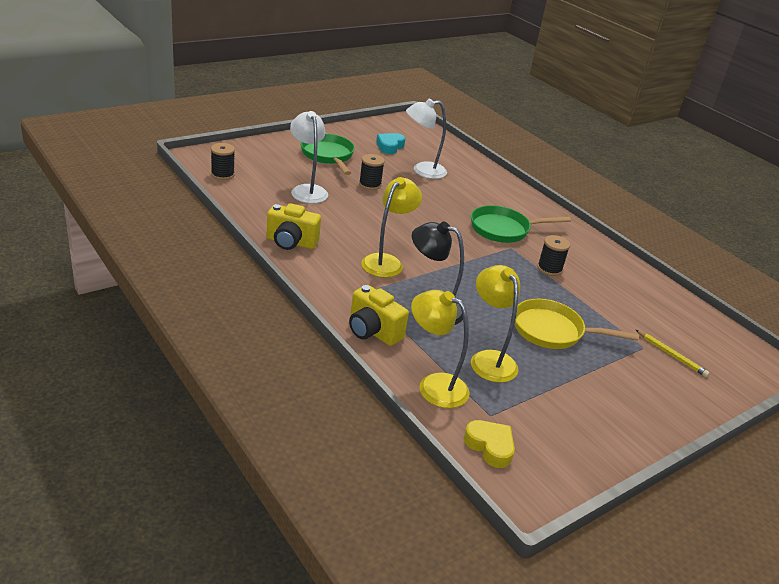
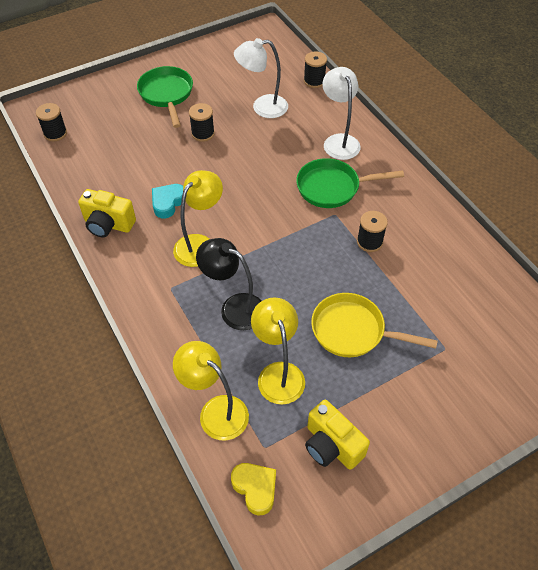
camera: 10 degrees right, 20 degrees up
(307, 190) = (137, 148): white lamp -> white lamp (339, 141)
(373, 331) = (168, 342): yellow camera -> yellow camera (331, 445)
(390, 146) = (234, 73): turquoise heart -> turquoise heart (168, 203)
(466, 157) = (314, 81): none -> black spool
(671, 355) = (473, 358): yellow pencil -> none

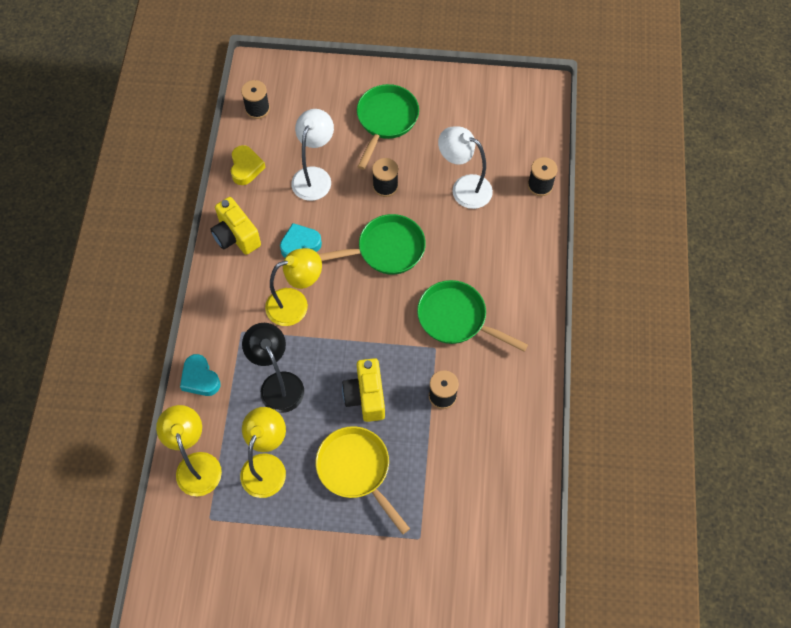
camera: 35 degrees right, 10 degrees up
(163, 343) = (200, 378): none -> turquoise heart
(240, 172) = (386, 249): none -> green pan
(255, 488) = (178, 546): yellow heart -> yellow heart (246, 168)
(331, 445) = (259, 553): yellow camera -> yellow camera (366, 396)
(339, 141) = (505, 271): white lamp -> white lamp (314, 176)

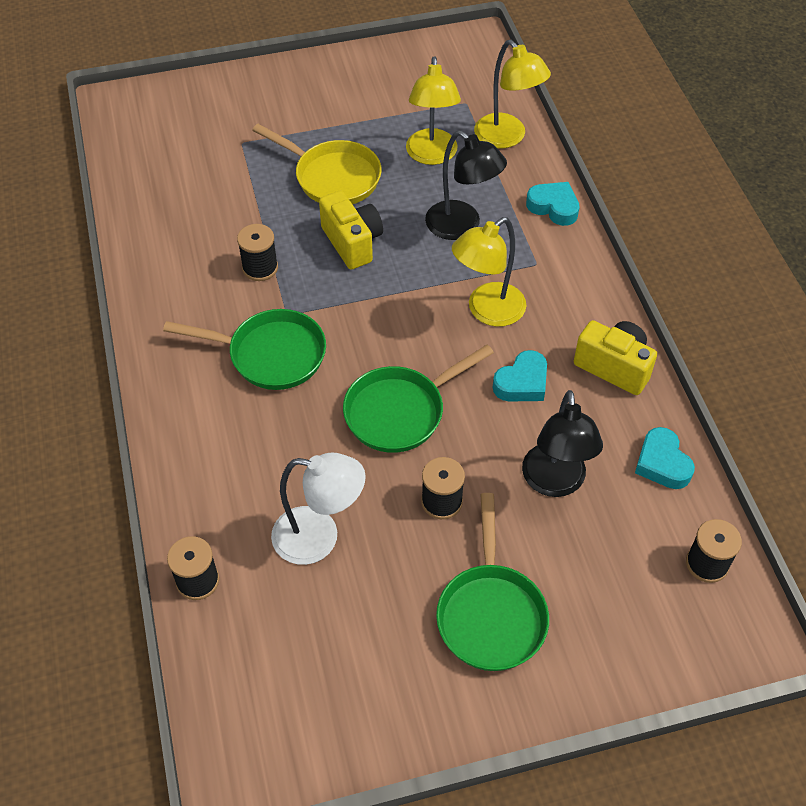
camera: 160 degrees right, 10 degrees down
(246, 168) = (662, 463): yellow heart -> turquoise heart
(314, 176) = (555, 483): white lamp -> black lamp

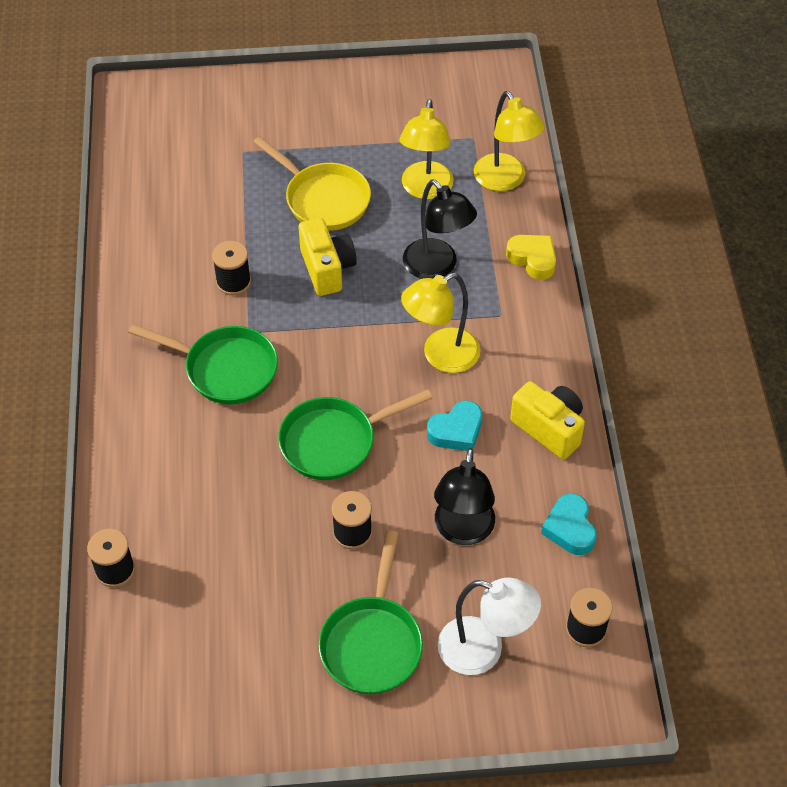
camera: 10 degrees right, 0 degrees up
(319, 538) = (232, 548): white lamp -> white lamp (484, 650)
(553, 207) = (533, 259): turquoise heart -> yellow heart

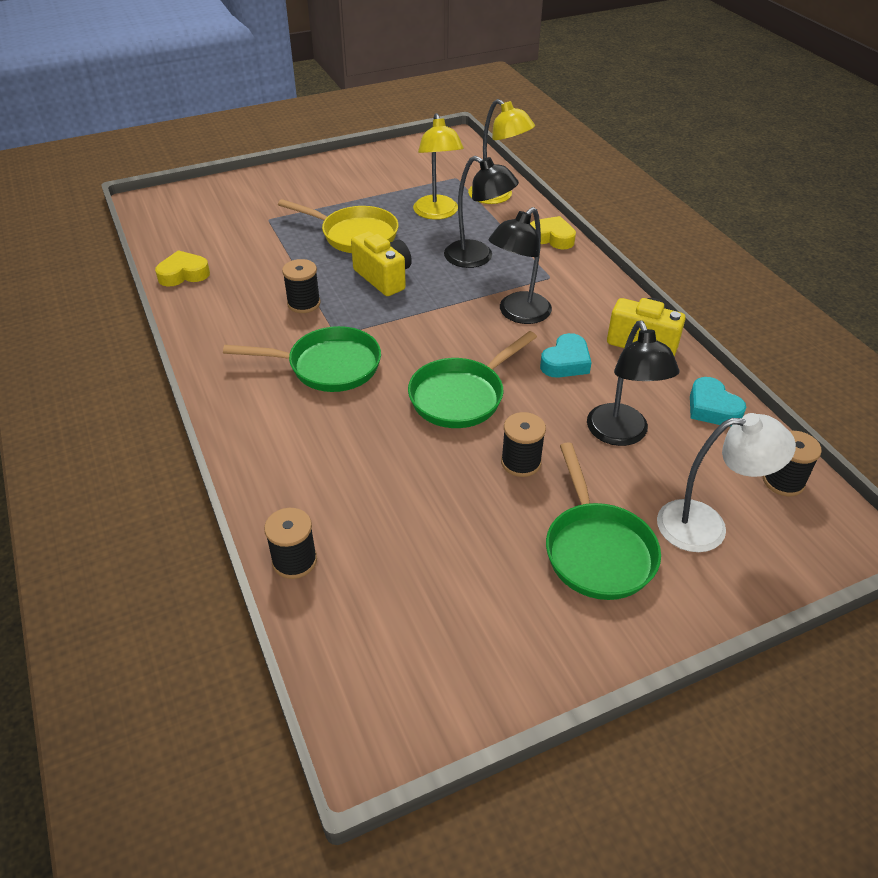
camera: 20 degrees left, 10 degrees down
(131, 210) = (183, 274): none -> yellow heart
(440, 356) = (518, 314): yellow lamp -> black lamp

